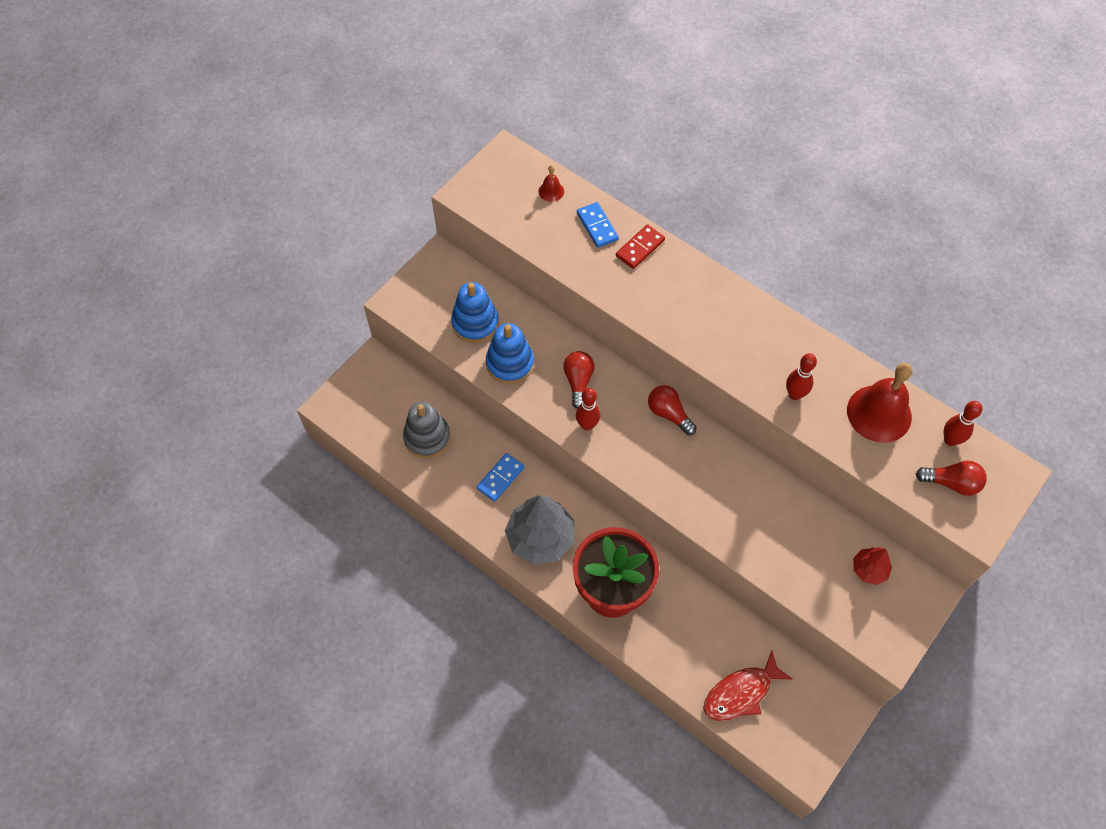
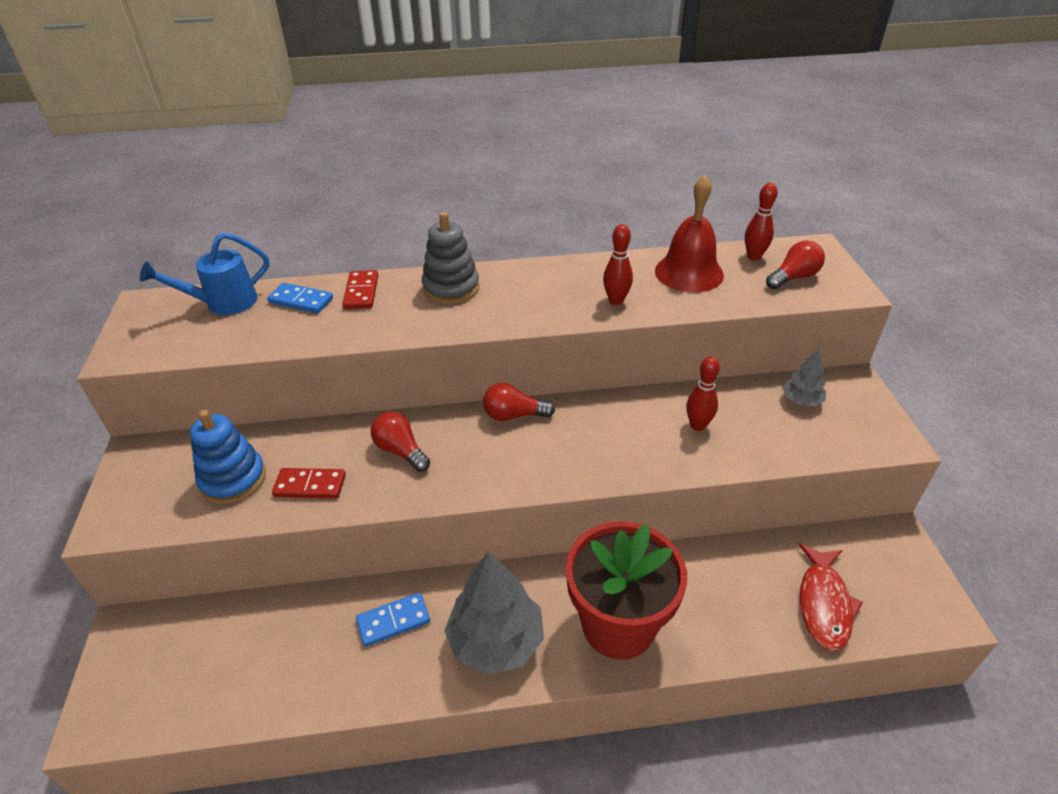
camera: 45 degrees left, 20 degrees down
(427, 437) = (266, 652): grey stacking toy -> grey stacking toy (451, 288)
(500, 478) = (393, 621): blue domino -> blue domino turned 75 degrees clockwise
(510, 363) = (310, 486): blue stacking toy -> red domino
(551, 191) = (224, 303): red bell -> blue watering can
(587, 425) = (449, 477): red bowling pin -> red bowling pin (698, 425)
(869, 569) = (801, 400): red tree -> grey tree

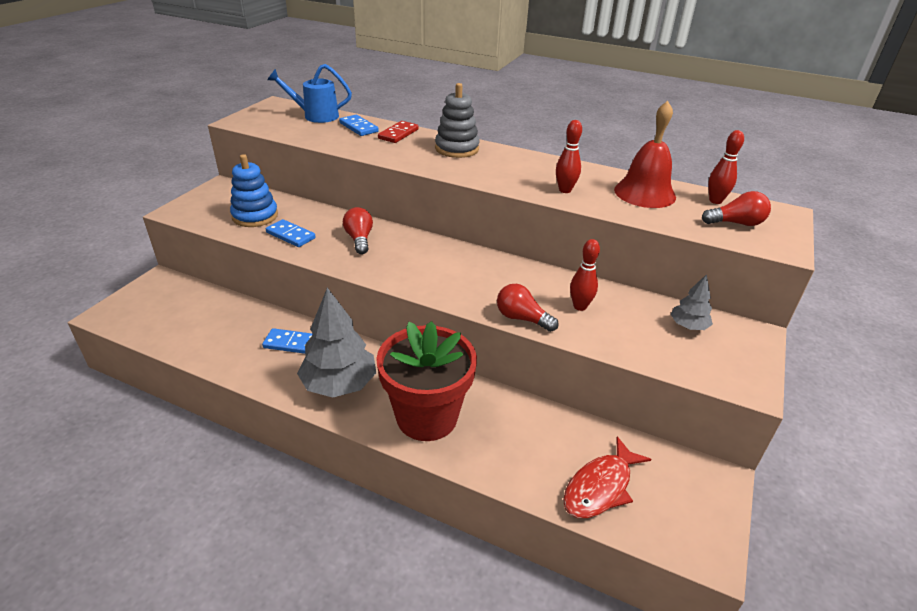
camera: 30 degrees right, 5 degrees down
(310, 486) = (290, 235): red domino -> blue domino
(514, 415) = (451, 249): red light bulb -> red light bulb (522, 318)

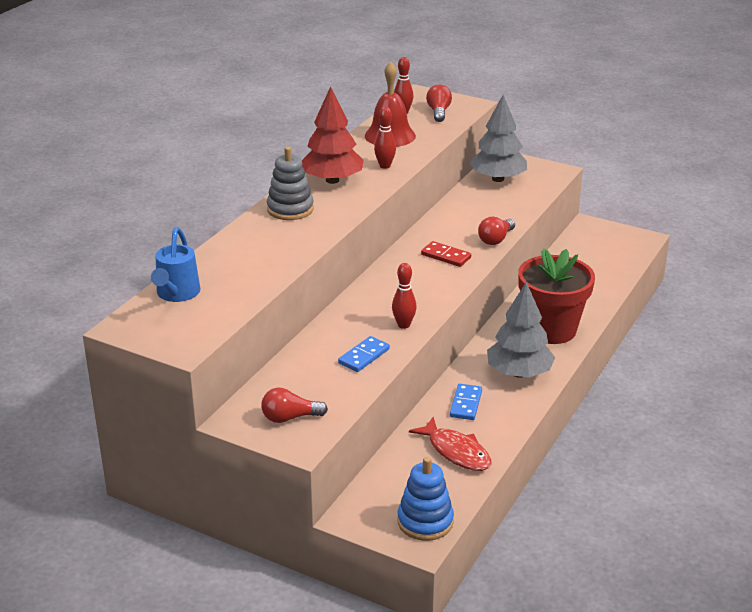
camera: 85 degrees left, 5 degrees down
(255, 216) = (319, 384): blue stacking toy -> blue stacking toy (425, 521)
(358, 127) = (221, 264): blue domino -> none
(359, 239) = (373, 315): red light bulb -> red light bulb (290, 418)
(398, 134) = (245, 240): red domino -> red domino (446, 256)
(521, 165) = (332, 180): none -> red tree
(580, 306) = (478, 215): red bowling pin -> red bowling pin (403, 325)
(600, 487) = (603, 265): red fish -> red fish (456, 452)
(688, 326) = (498, 179): grey tree -> grey tree, size x1.96

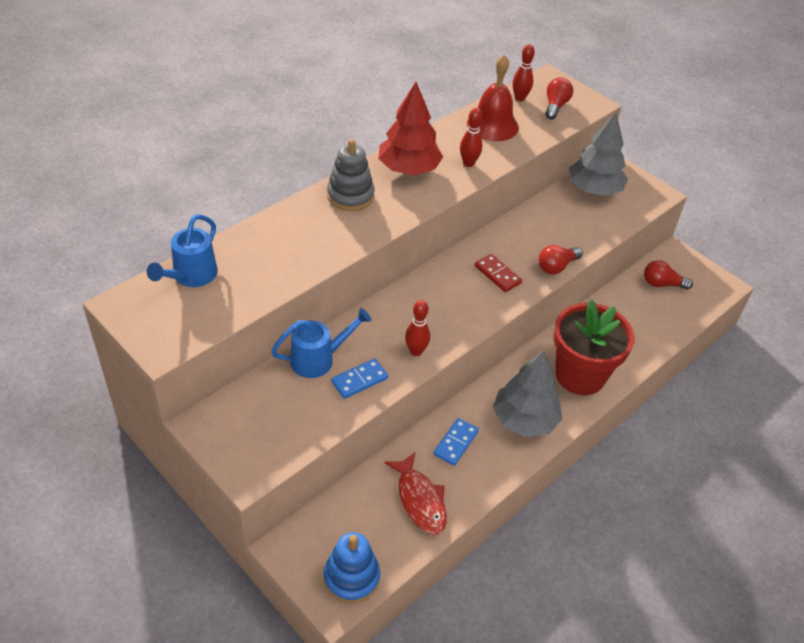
camera: 15 degrees right, 15 degrees up
(290, 418) = (254, 437): red light bulb -> red light bulb (662, 284)
(316, 350) = (318, 359): none -> blue watering can

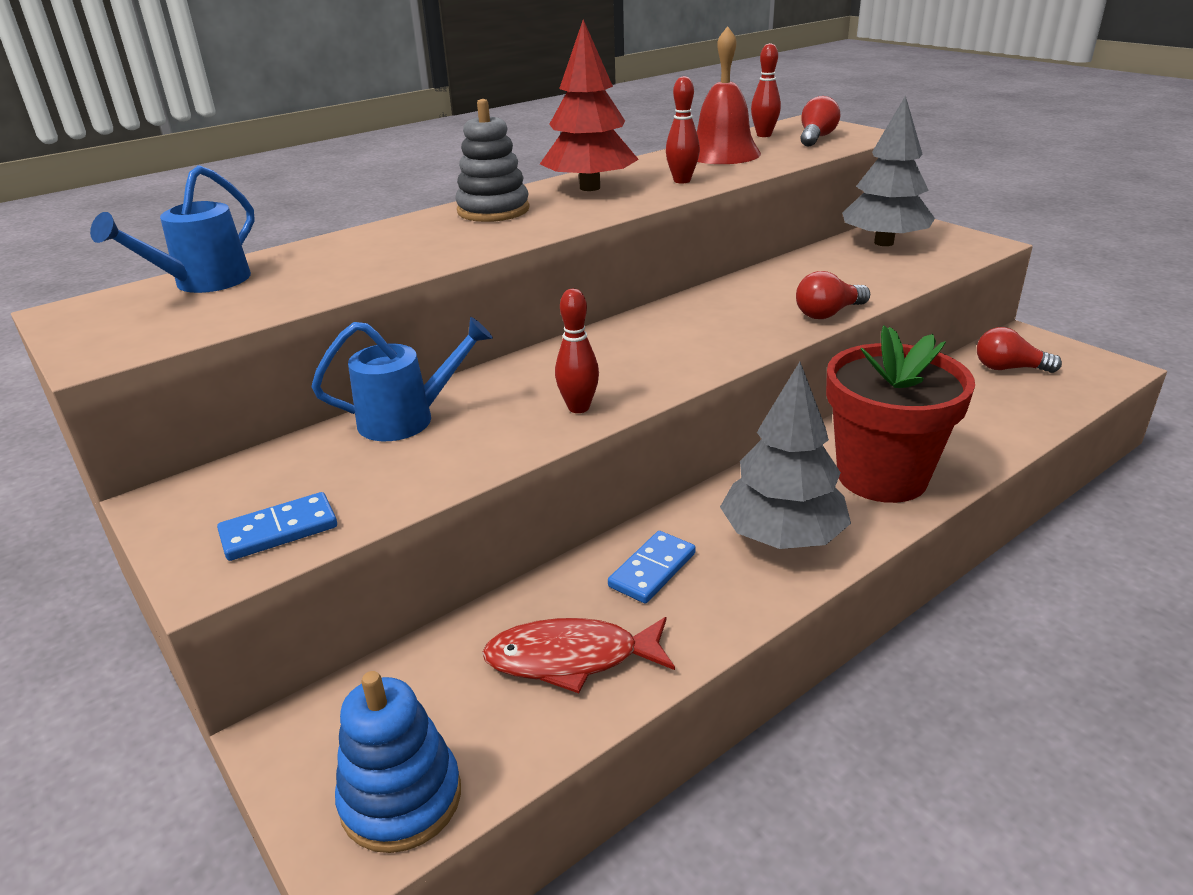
camera: 10 degrees right, 15 degrees down
(359, 380) = (470, 443): blue domino -> blue domino (279, 530)
(420, 500) = (571, 658): red fish -> red fish turned 105 degrees clockwise
(497, 274) = (730, 323): red domino -> none

